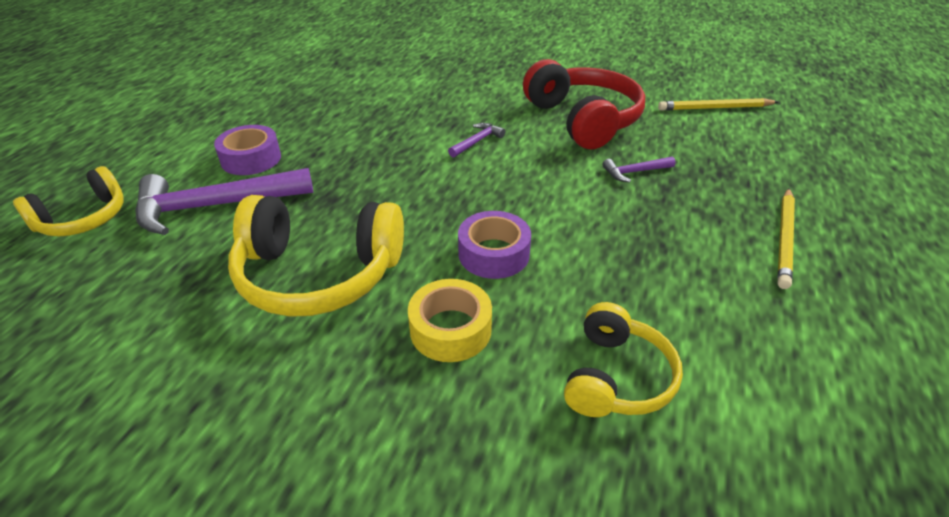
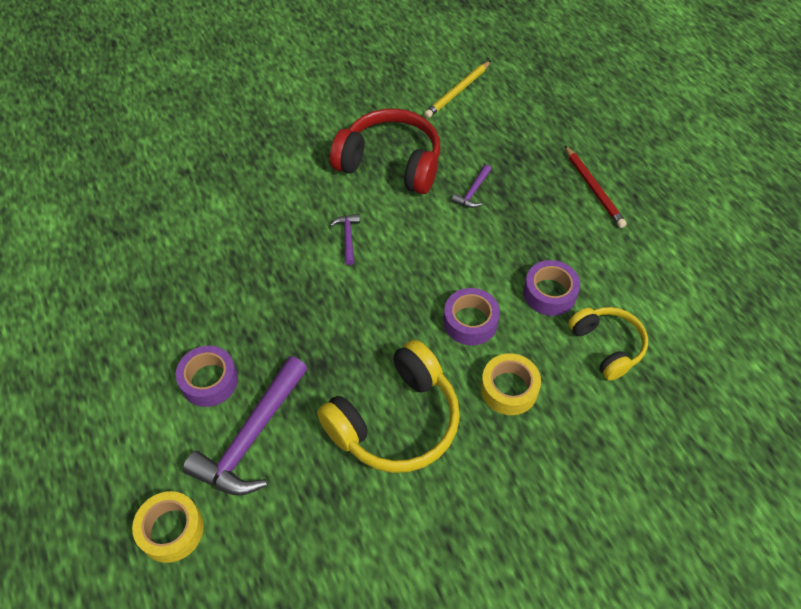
camera: 45 degrees left, 15 degrees up
(83, 219) = (171, 530): yellow headphones -> yellow tape
(610, 286) = (549, 293): none -> purple tape
(784, 239) = (593, 188): yellow pencil -> red pencil

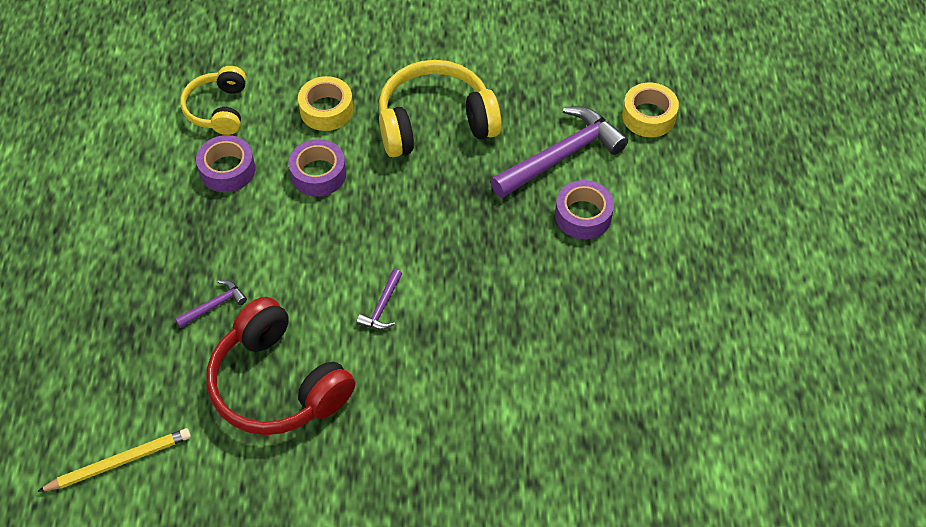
camera: 155 degrees left, 0 degrees up
(593, 188) = (88, 255): red pencil -> none

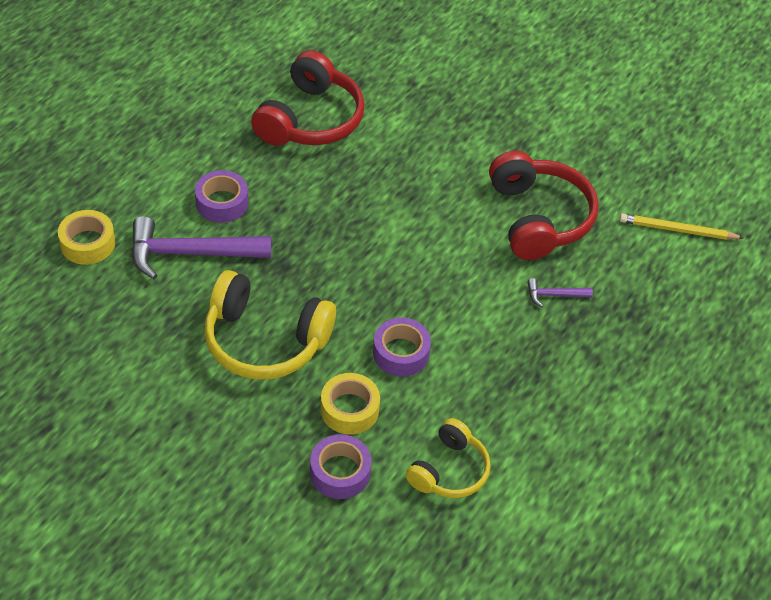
camera: 150 degrees left, 5 degrees down
(227, 170) = (477, 402): purple tape -> purple tape (340, 472)
(382, 307) = (427, 225): purple hammer -> none
(592, 358) = (310, 119): none -> red headphones

